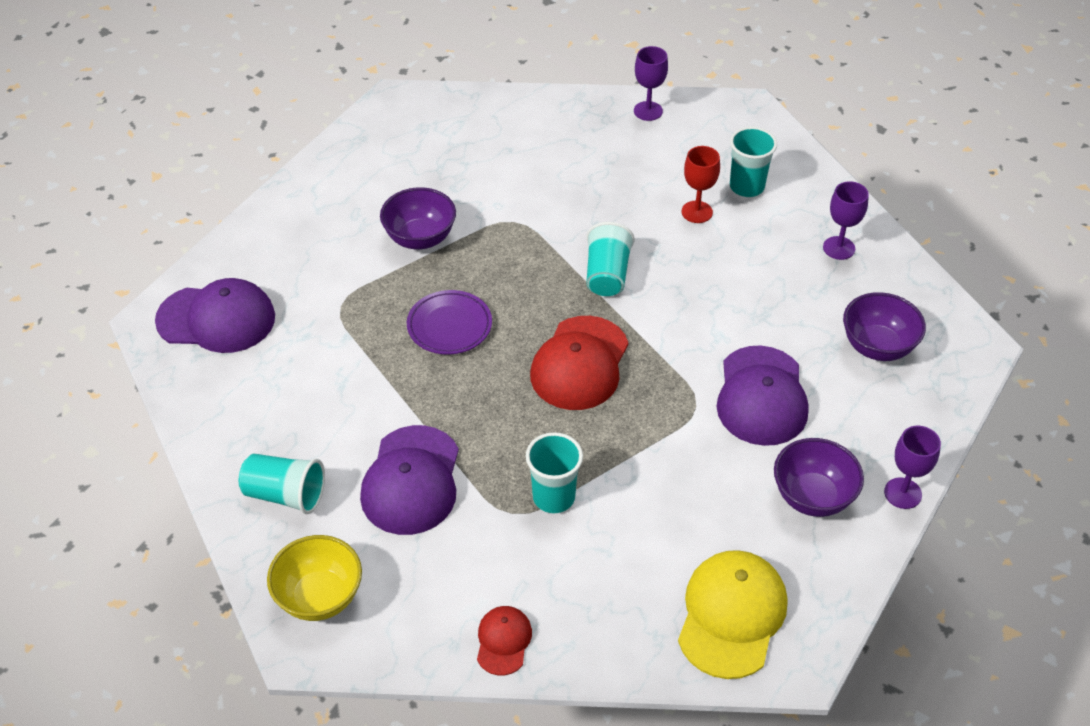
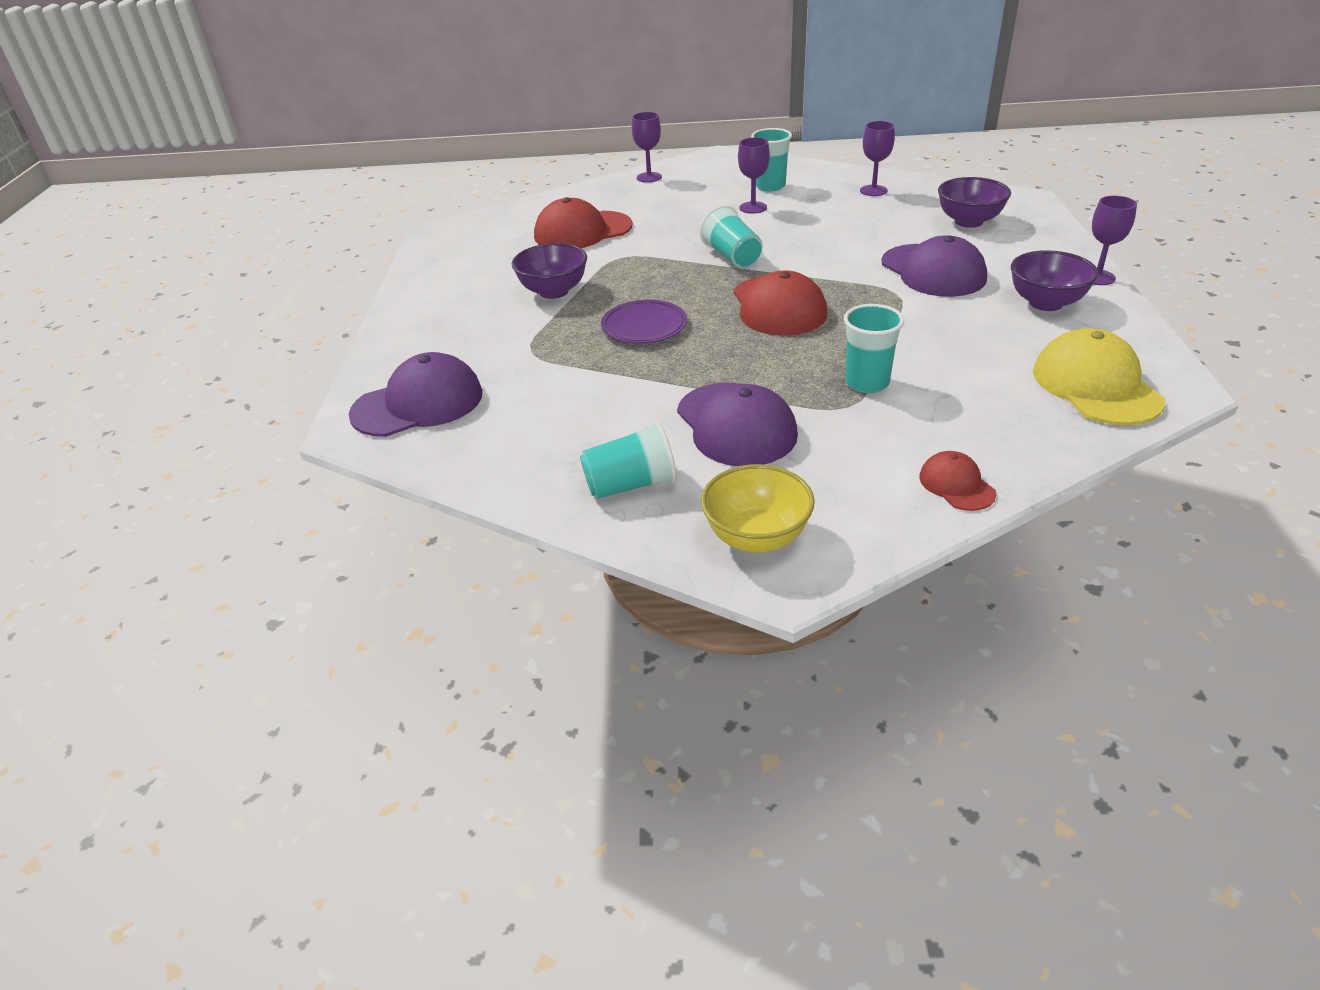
camera: 30 degrees left, 10 degrees down
(515, 165) = (582, 231): none -> red cap
(697, 212) = (753, 208): red goblet -> purple goblet

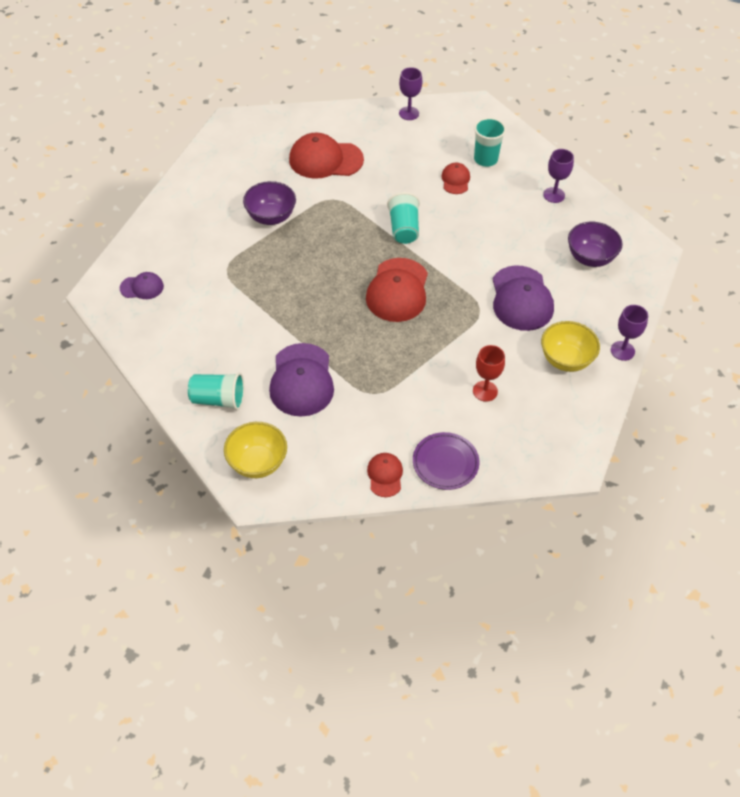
camera: 20 degrees right, 15 degrees up
(418, 404) = (142, 287): purple cap -> purple cap, size x0.52
(644, 327) = (304, 275): purple plate -> purple plate (445, 463)
(753, 208) = (455, 180): purple goblet -> red cap
(867, 383) = (398, 380): turquoise cup -> none
(987, 358) = (485, 391): none -> red goblet
(1046, 303) = (566, 360): purple bowl -> yellow bowl
(1096, 386) = (528, 441): yellow cap -> none

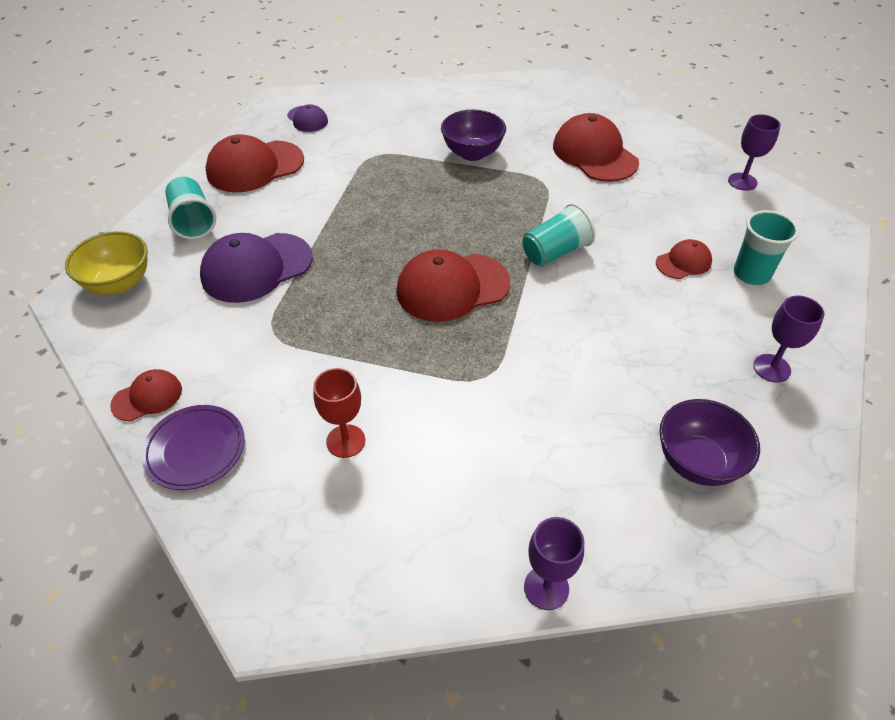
camera: 60 degrees right, 5 degrees down
(179, 341) = (255, 167): none -> red cap
(521, 299) = (543, 412): purple cap -> none
(566, 360) = (469, 515): yellow bowl -> none

